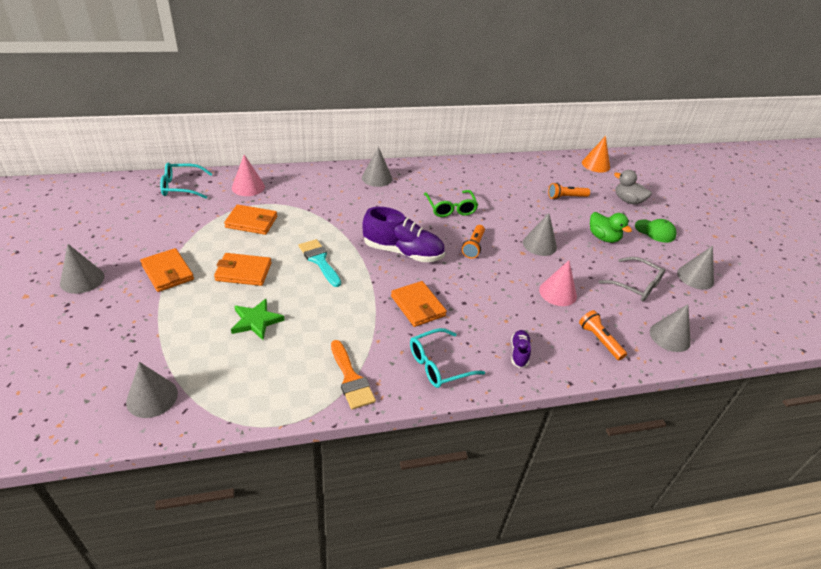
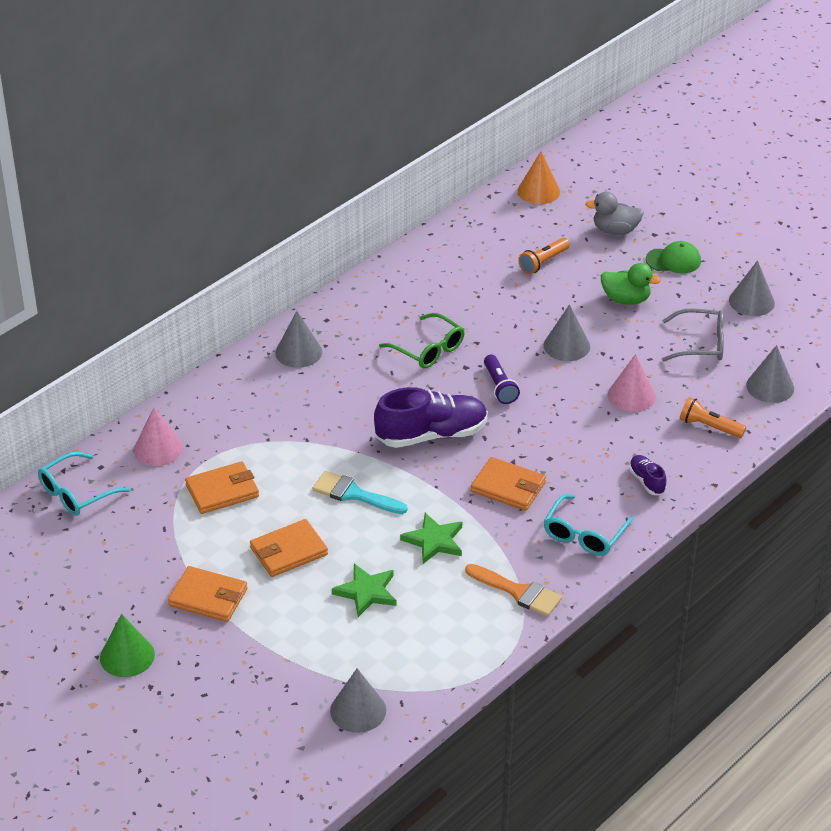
camera: 30 degrees left, 0 degrees up
(82, 279) = (127, 656): grey cone -> green cone
(334, 313) = (434, 541): none -> green star
(473, 246) = (499, 387): orange flashlight -> purple flashlight

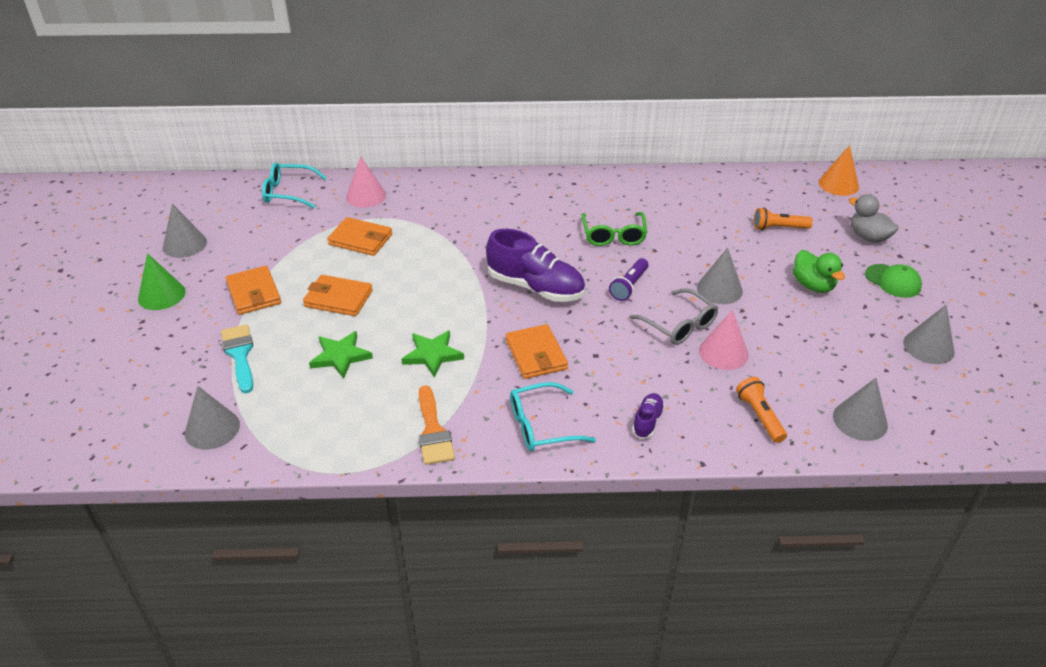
camera: 45 degrees right, 0 degrees up
(298, 352) = (528, 191): grey cone -> grey cone (184, 244)
(354, 494) = (430, 291): turquoise brush -> turquoise brush (240, 354)
(701, 344) = (837, 351): grey glasses -> grey glasses (679, 325)

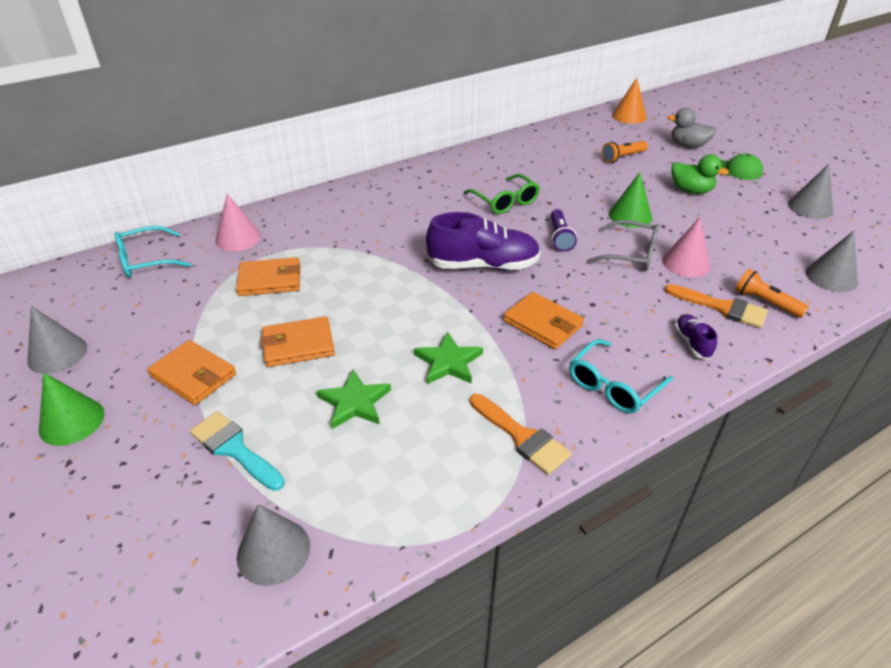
camera: 30 degrees left, 0 degrees up
(711, 404) = (722, 307): none -> orange brush
(719, 289) = (630, 216): grey cone -> green cone

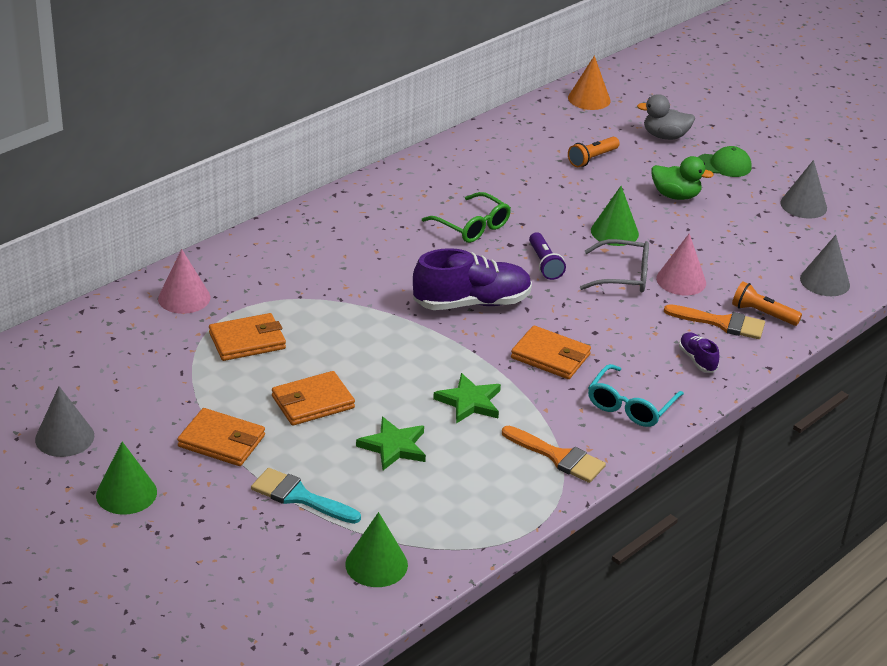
camera: 15 degrees left, 5 degrees down
(146, 260) = (92, 333): turquoise glasses -> none
(273, 551) = (376, 564): grey cone -> green cone

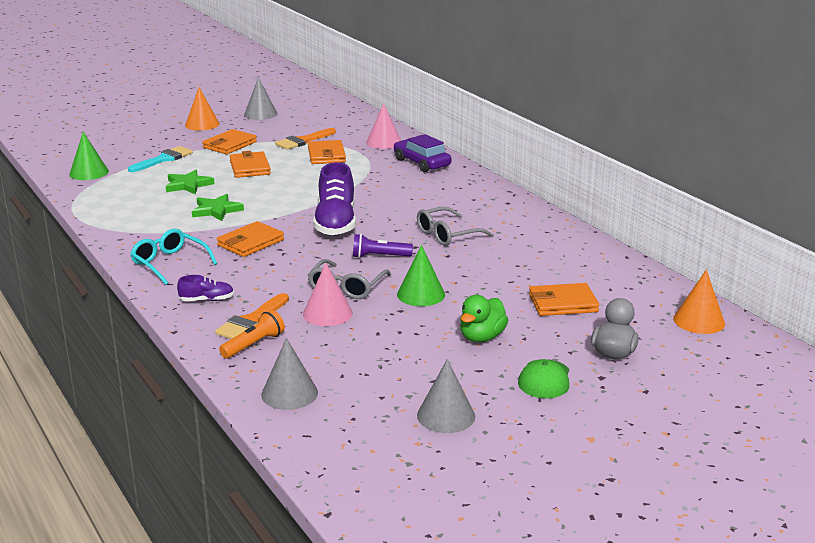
camera: 105 degrees right, 10 degrees down
(126, 493) = (202, 124): green cone -> orange cone
(258, 260) = (422, 163): none -> purple car
(472, 226) = (447, 235): green glasses -> grey glasses
(558, 457) = (135, 231): orange brush -> orange brush (303, 141)
(592, 159) = (563, 303): orange flashlight -> orange wallet

